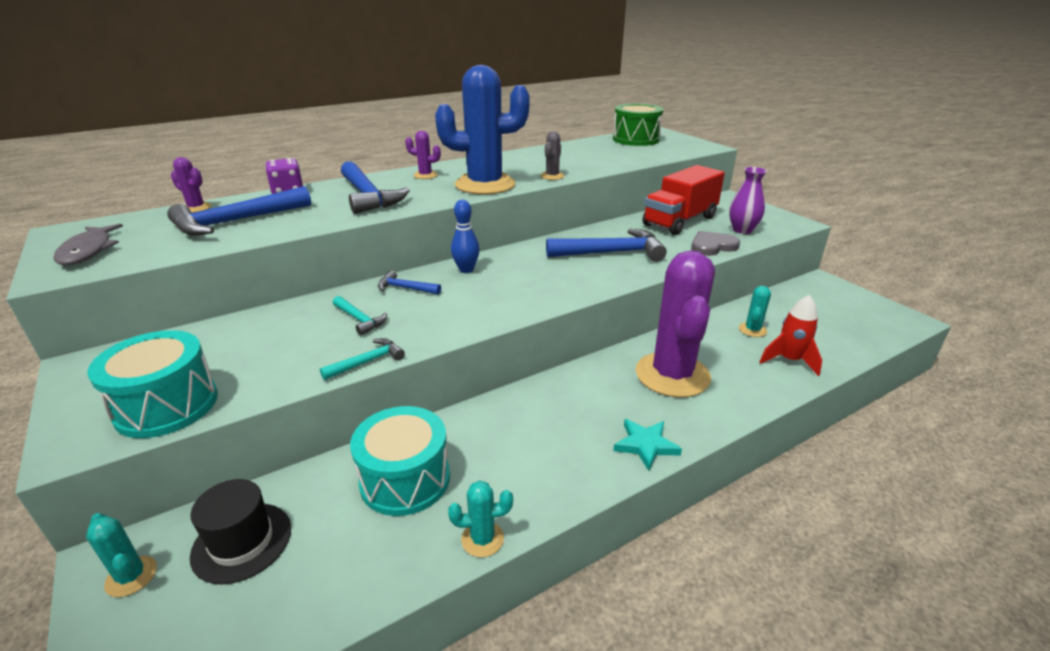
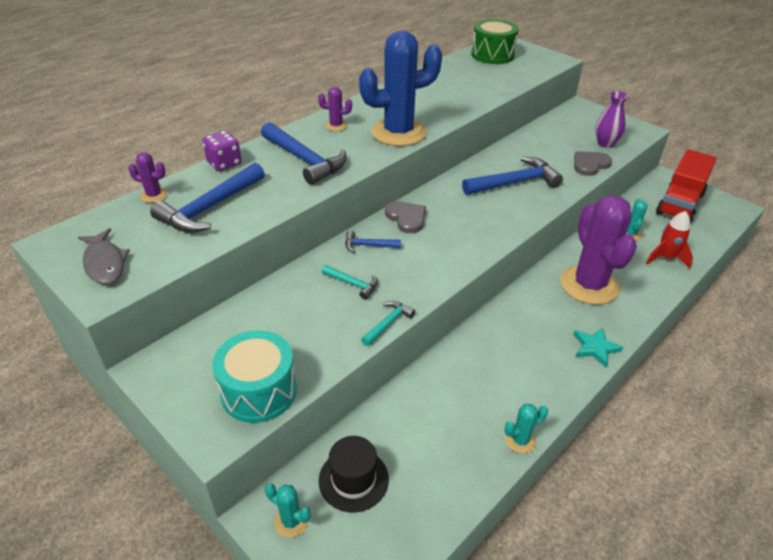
camera: 15 degrees left, 10 degrees up
(405, 479) = (441, 408): turquoise drum -> none
(466, 270) = (406, 218): blue bowling pin -> grey heart
(552, 176) = (449, 114): grey cactus -> none
(680, 221) = (552, 139): red truck -> red truck (679, 204)

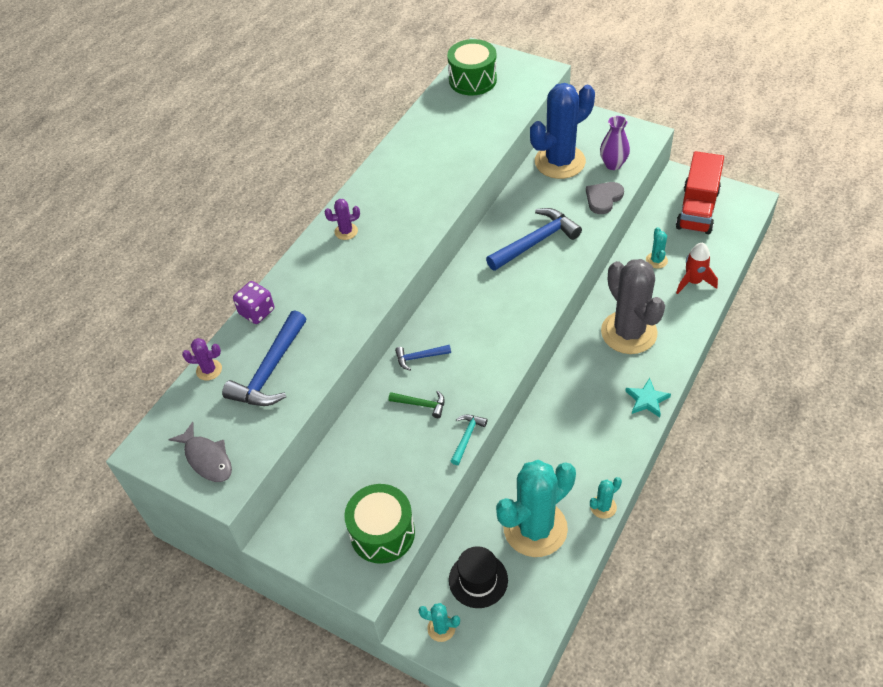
camera: 10 degrees left, 10 degrees up
(259, 391) = (382, 533): turquoise drum -> green drum
(304, 160) = (333, 286): blue hammer -> none
(353, 284) = (421, 404): turquoise hammer -> green hammer
(398, 133) = (412, 225): blue cactus -> blue cactus (560, 162)
(406, 218) = (444, 314): grey heart -> none
(436, 442) = (535, 528): none -> turquoise cactus
(589, 285) = (629, 332): purple cactus -> grey cactus

